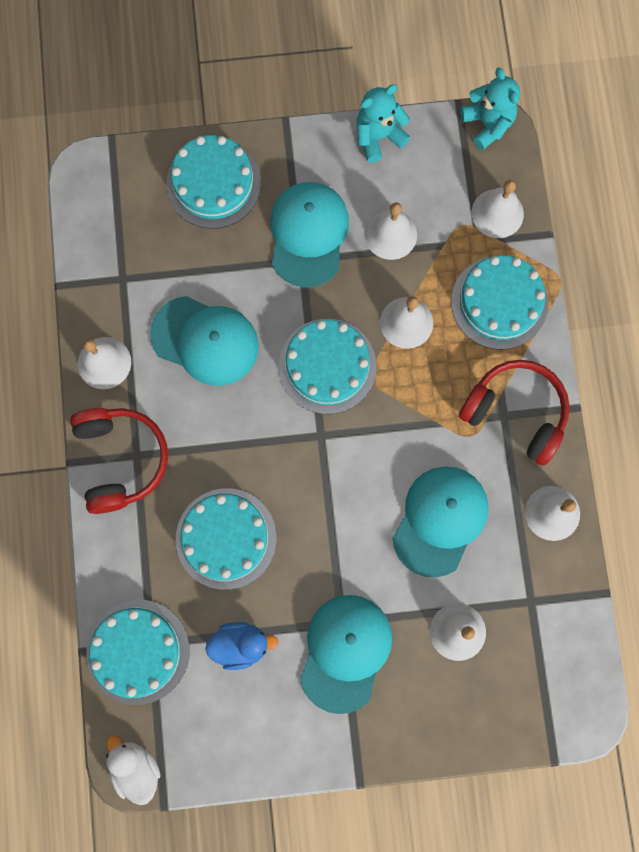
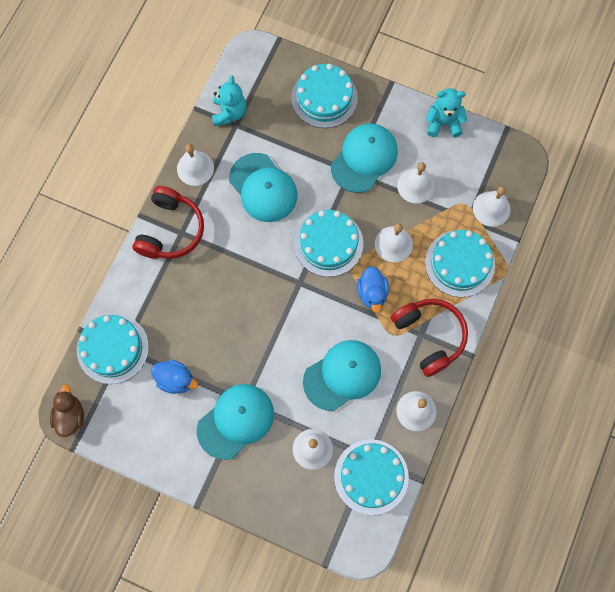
camera: 30 degrees right, 5 degrees down
(136, 768) = (70, 416): white duck -> brown duck
(226, 538) = (205, 311): turquoise cake -> turquoise cake (371, 476)
(416, 398) = (372, 293): none -> blue duck
(487, 124) = (518, 151): turquoise teddy bear -> turquoise teddy bear (229, 113)

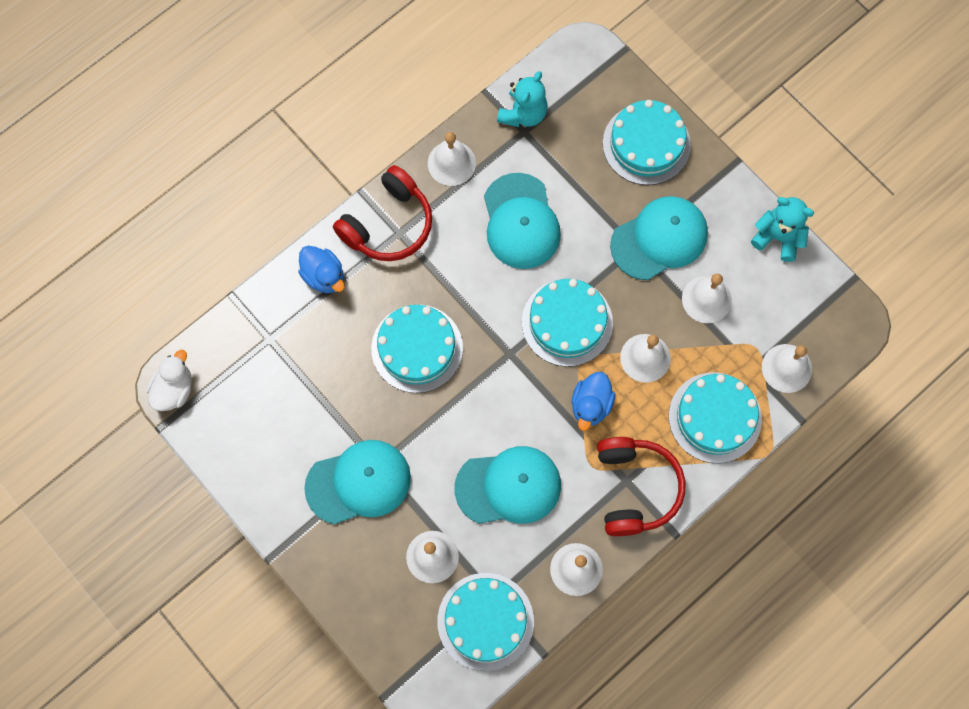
camera: 25 degrees right, 0 degrees up
(70, 416) = (174, 389): brown duck -> white duck
(112, 348) = (257, 333): turquoise cake -> turquoise cake (417, 348)
(176, 380) = (312, 402): blue duck -> blue duck (324, 276)

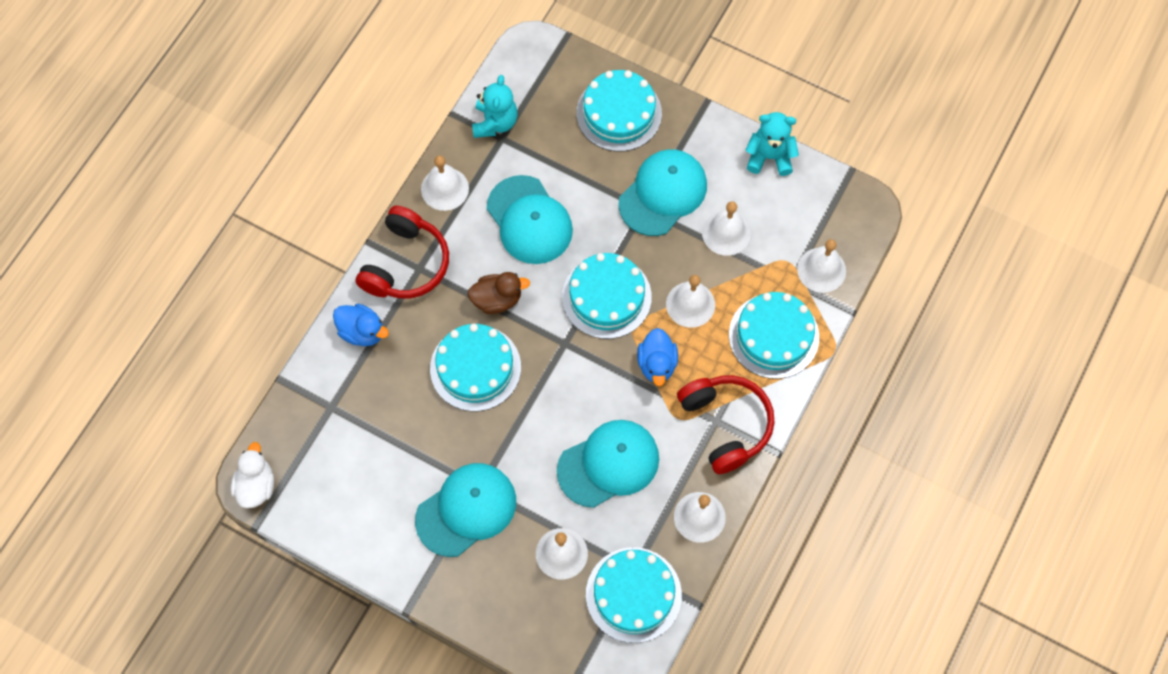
camera: 20 degrees left, 5 degrees down
(461, 289) = (497, 299): none -> brown duck

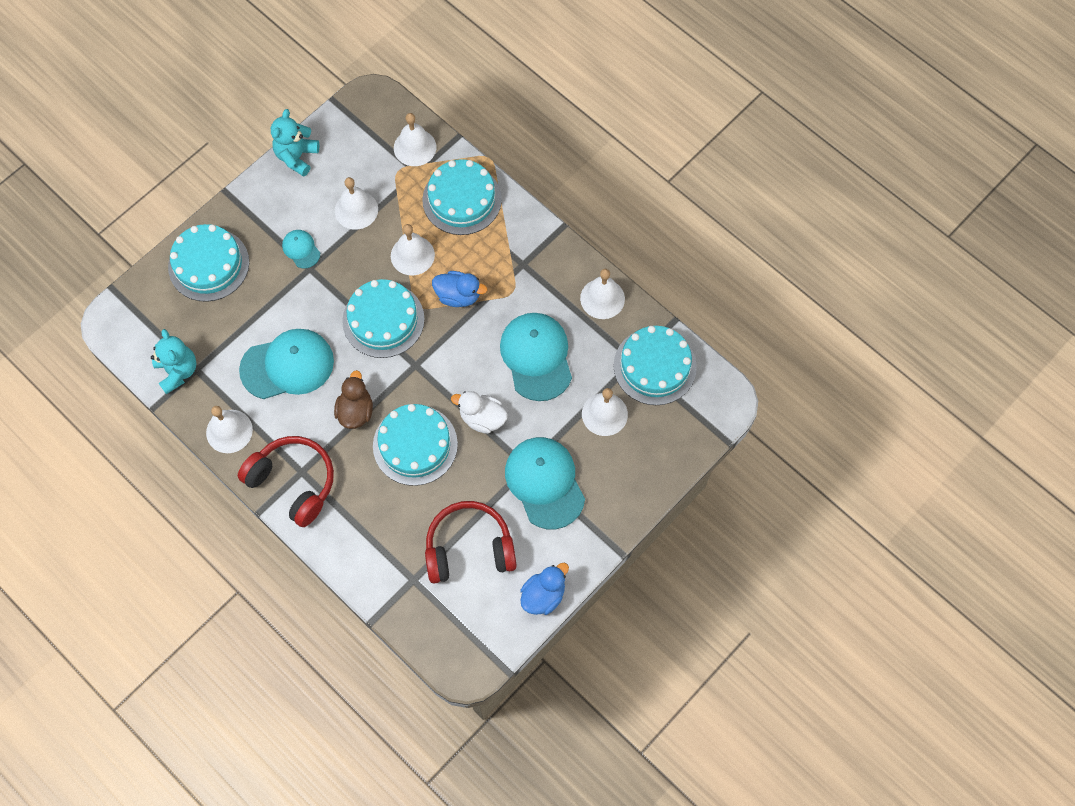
camera: 75 degrees left, 0 degrees up
(256, 485) = (470, 663): white duck -> white duck (482, 418)
(362, 331) = (348, 536): blue duck -> blue duck (543, 595)
(495, 122) = (178, 371): turquoise teddy bear -> turquoise teddy bear turned 45 degrees clockwise
(663, 193) = (301, 249): turquoise cap -> turquoise cap, size x0.48
(726, 424) = (528, 257): red headphones -> red headphones (469, 548)

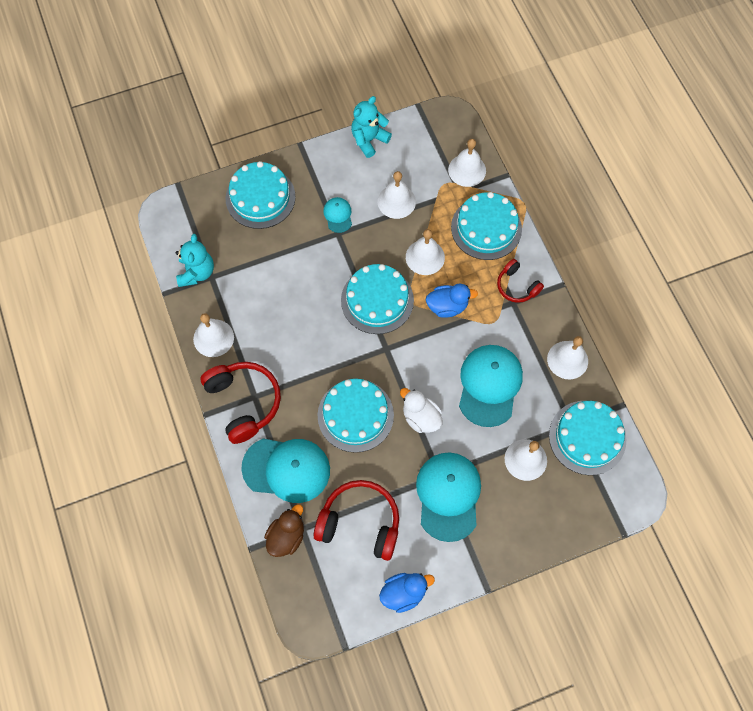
camera: 25 degrees right, 0 degrees up
(287, 365) = (284, 304): turquoise cap -> turquoise cap (286, 469)
(355, 411) = (320, 365): brown duck -> brown duck (286, 536)
(458, 296) = (447, 306): blue duck -> blue duck turned 45 degrees counterclockwise
(519, 246) = (516, 286): none -> red headphones

